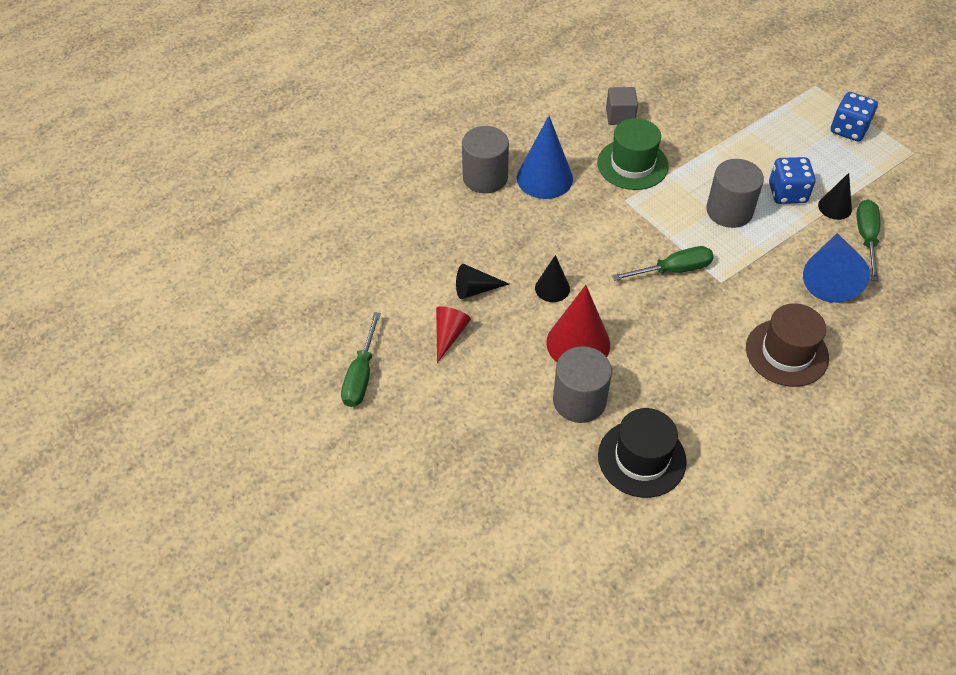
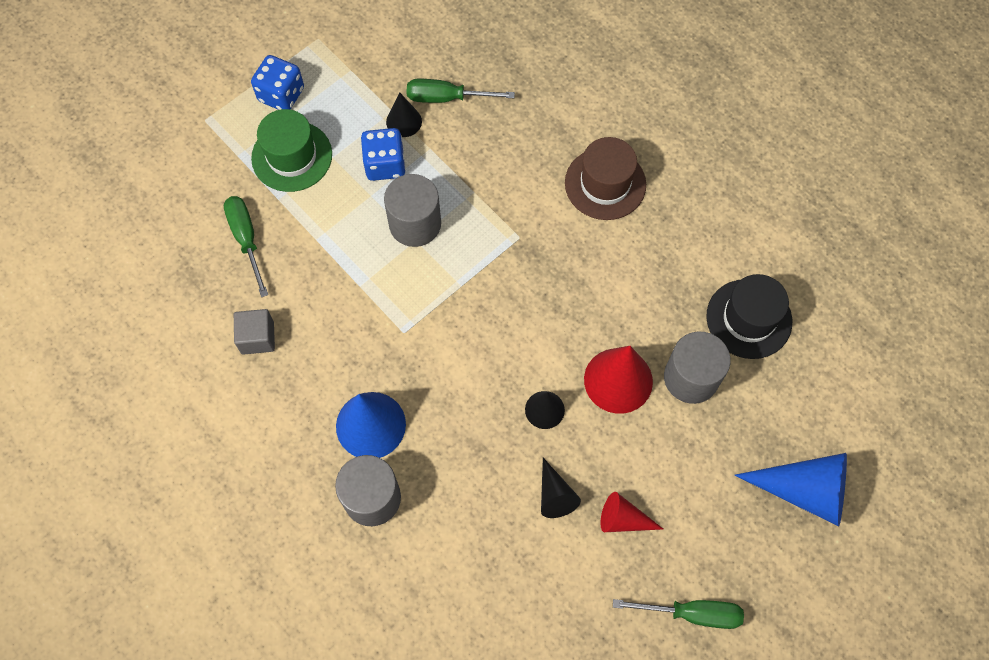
camera: 95 degrees left, 15 degrees up
(632, 164) = (344, 324): green hat -> green hat (292, 156)
(673, 270) = (507, 284): green screwdriver -> green screwdriver (246, 239)
(830, 276) = (502, 136): blue cone -> blue cone (804, 490)

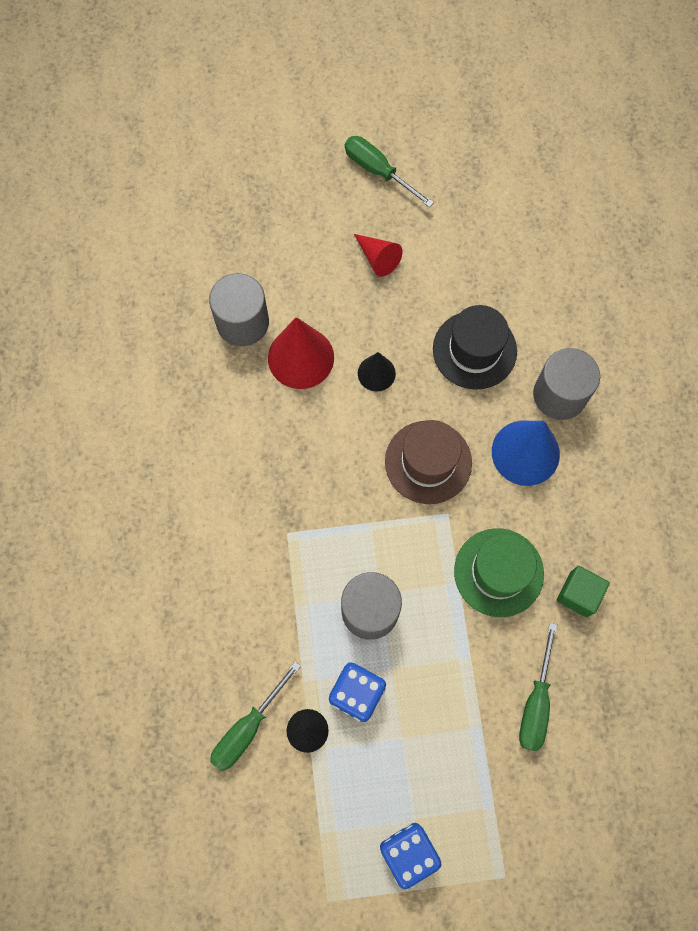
camera: 145 degrees left, 5 degrees up
(257, 338) = (578, 594): grey cube -> green cube
(292, 156) = (440, 767): green hat -> green hat (498, 572)
(447, 98) = (248, 728): green screwdriver -> green screwdriver turned 90 degrees clockwise
(555, 495) = (416, 307): black cone -> none
(605, 184) = (173, 532): brown hat -> brown hat (428, 462)
(749, 319) = (157, 336): black hat -> black hat (474, 350)
(804, 490) = (230, 194): blue cone -> none

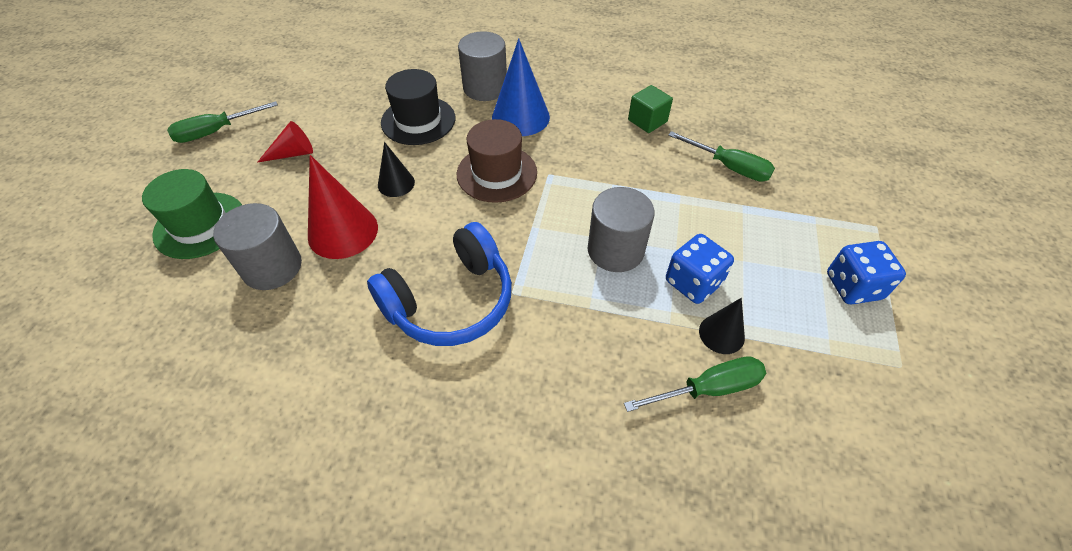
camera: 70 degrees left, 20 degrees down
(248, 728) = (708, 389): green screwdriver -> green screwdriver turned 75 degrees counterclockwise
(260, 485) = (450, 301): none -> blue headphones
(498, 572) = (612, 158): green hat -> green hat (200, 225)

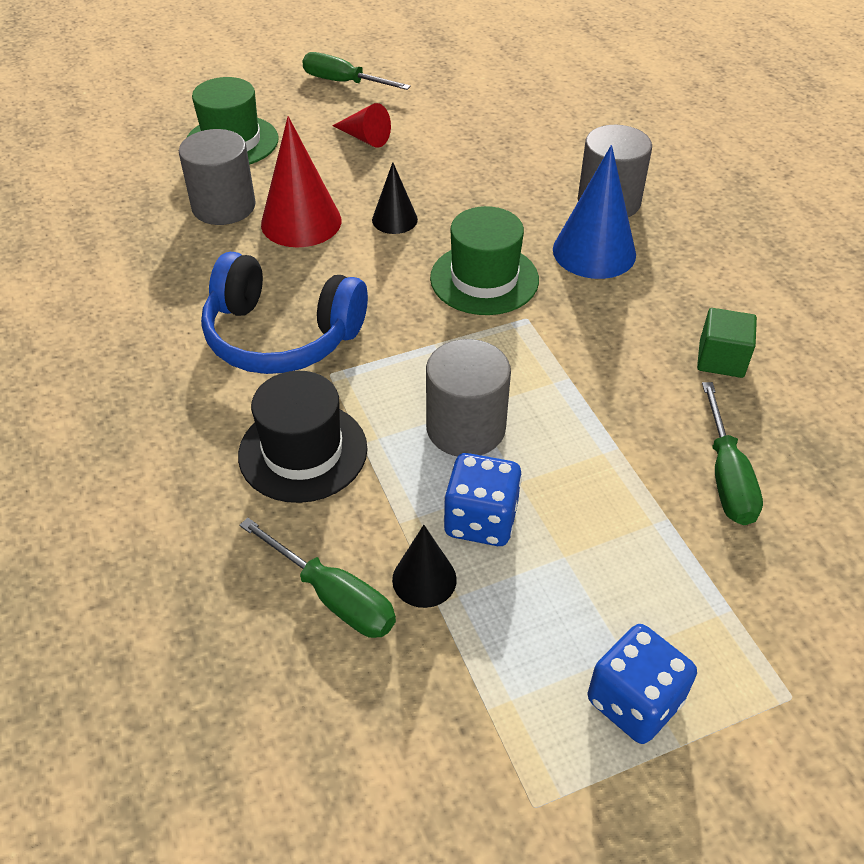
camera: 55 degrees right, 5 degrees down
(418, 120) = (499, 185): black hat -> black hat (303, 451)
(497, 173) = (484, 279): brown hat -> green hat

